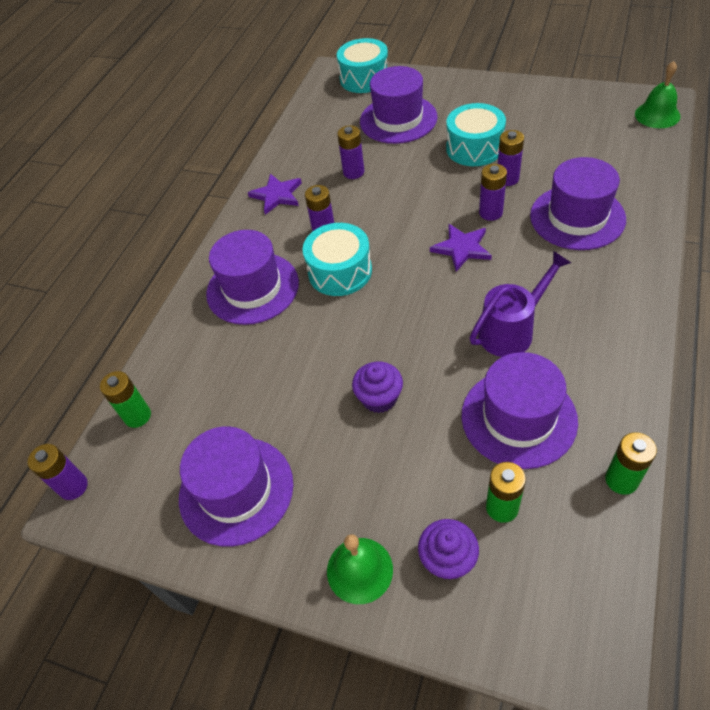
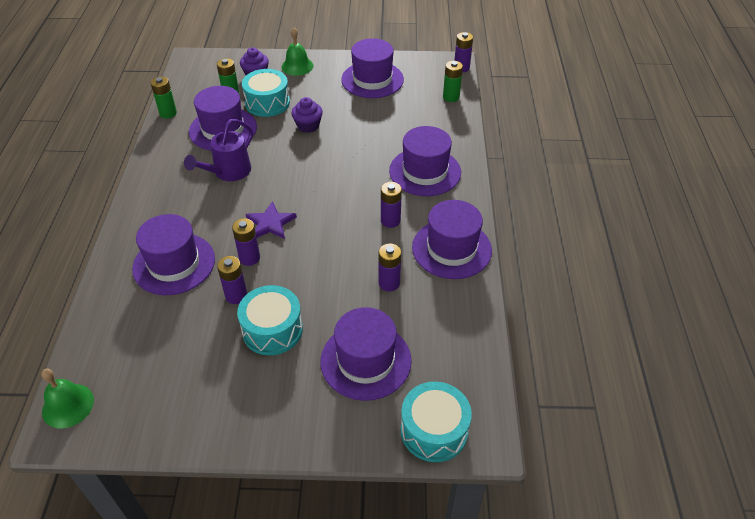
camera: 155 degrees right, 5 degrees down
(277, 195) = (451, 249): purple star -> purple hat
(340, 271) = (363, 192): turquoise drum -> turquoise drum (267, 103)

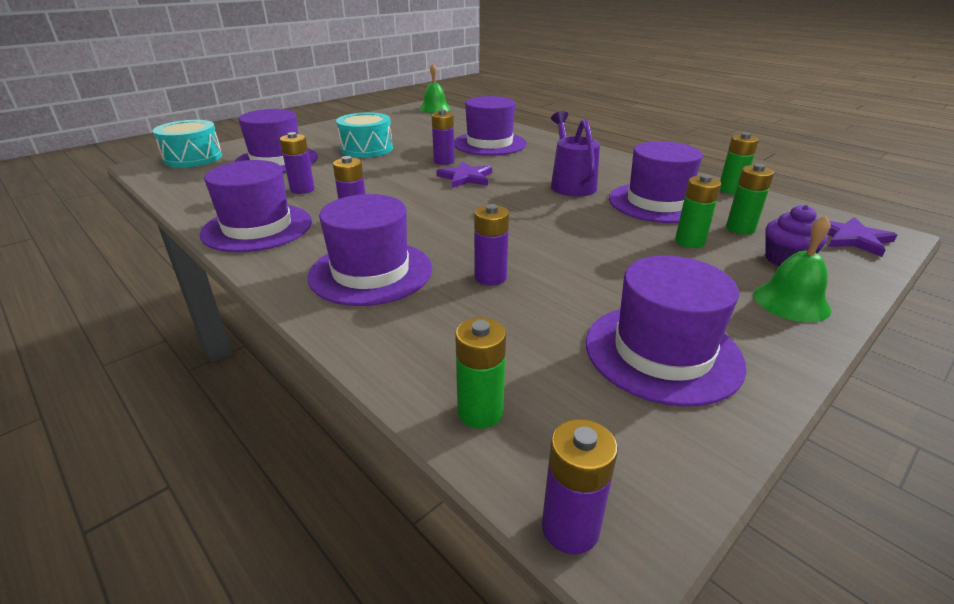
camera: 135 degrees right, 15 degrees down
(206, 65) = (852, 239): none -> purple star
(236, 295) = (418, 149): purple battery -> purple battery (490, 277)
(267, 103) = (689, 241): turquoise drum -> green battery
(308, 126) = (594, 245): purple cupcake -> none

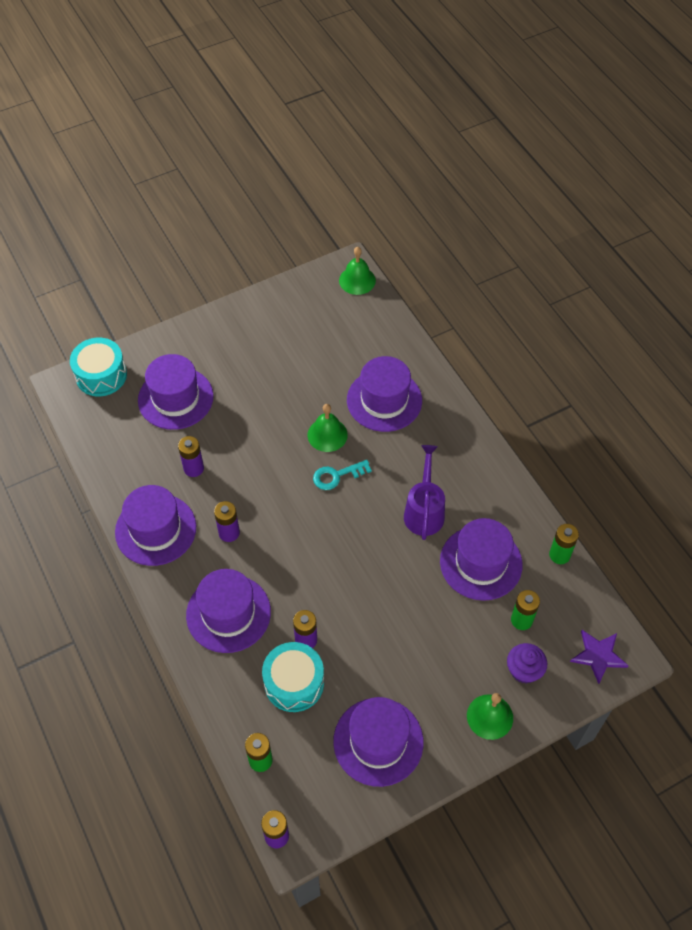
camera: 15 degrees right, 25 degrees up
(366, 149) = (261, 387): turquoise drum -> turquoise drum (294, 683)
(444, 161) = (327, 434): purple battery -> green bell
(466, 177) = (337, 476): purple star -> turquoise key
(689, 241) = (469, 629): green battery -> none

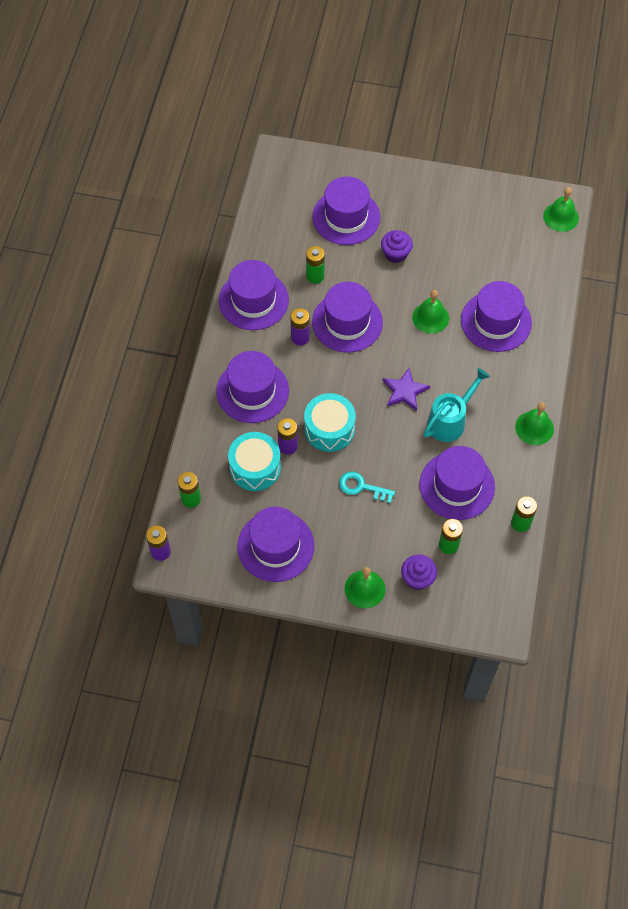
camera: 40 degrees right, 5 degrees up
(101, 375) = (309, 165): turquoise drum -> turquoise drum (329, 429)
(193, 468) = (315, 276): purple battery -> green battery
(248, 401) = (395, 254): none -> purple cupcake
(259, 489) = (347, 322): none -> purple hat
(337, 476) = (410, 351): turquoise key -> turquoise key (362, 487)
(424, 511) = (450, 420): purple watering can -> turquoise watering can
(496, 466) = (534, 428): none -> green bell
(598, 656) = (480, 610): purple star -> purple star (404, 391)

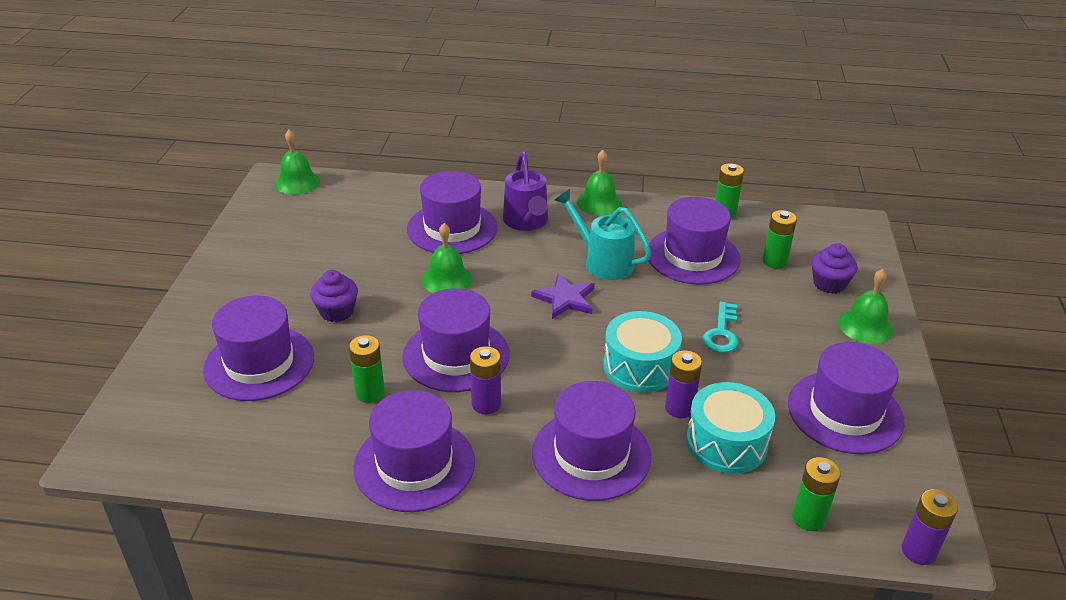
camera: 95 degrees left, 25 degrees down
(504, 372) = (526, 222): none -> purple watering can

